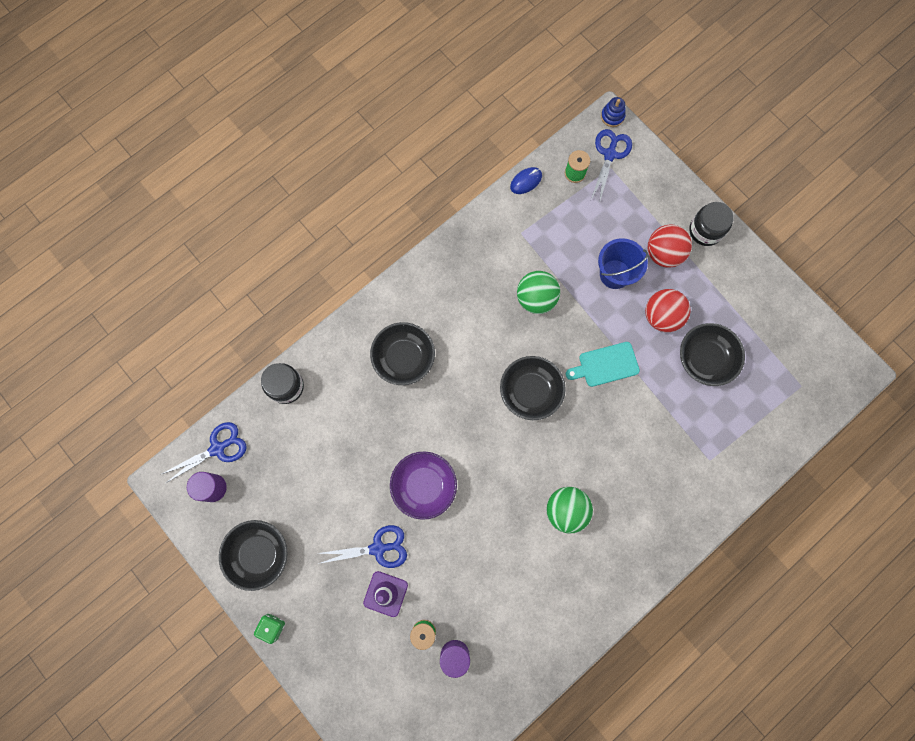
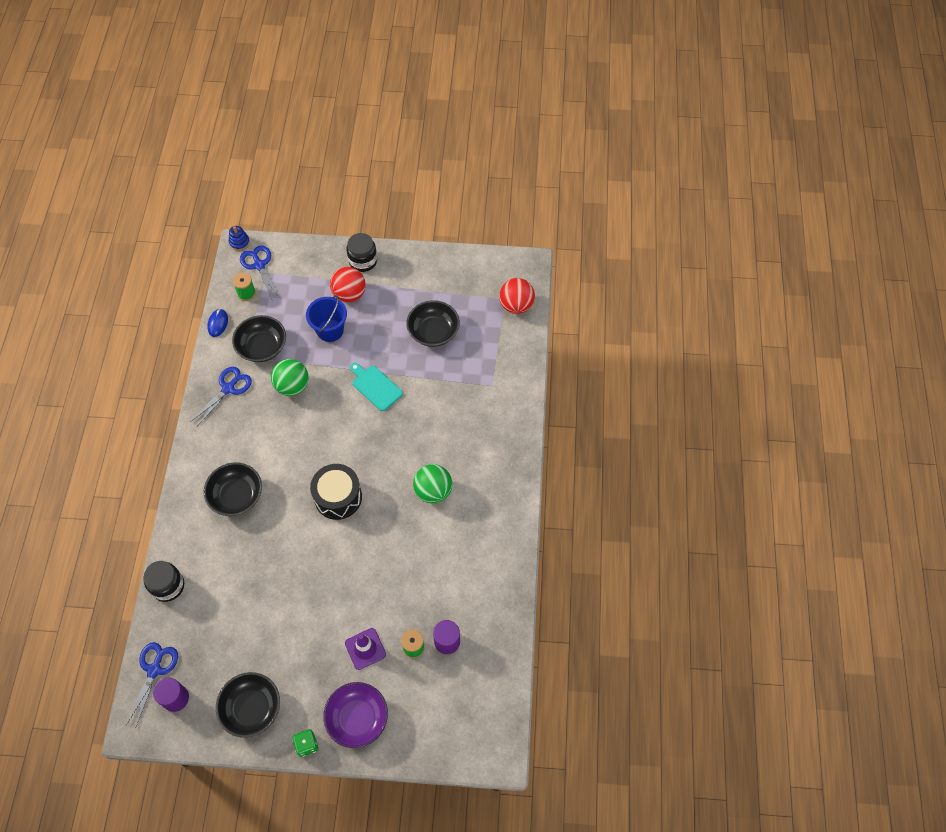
camera: 45 degrees left, 15 degrees down
(378, 548) = (332, 626): blue scissors -> blue scissors (228, 388)
(424, 486) = (327, 560): purple bowl -> purple bowl (357, 718)
(483, 438) = (338, 497): none -> black drum
(530, 391) = (342, 443): black bowl -> black bowl (262, 347)
(605, 365) = (375, 386): turquoise cutting board -> turquoise cutting board turned 105 degrees clockwise
(661, 316) = (383, 330): red ball -> red ball (516, 305)

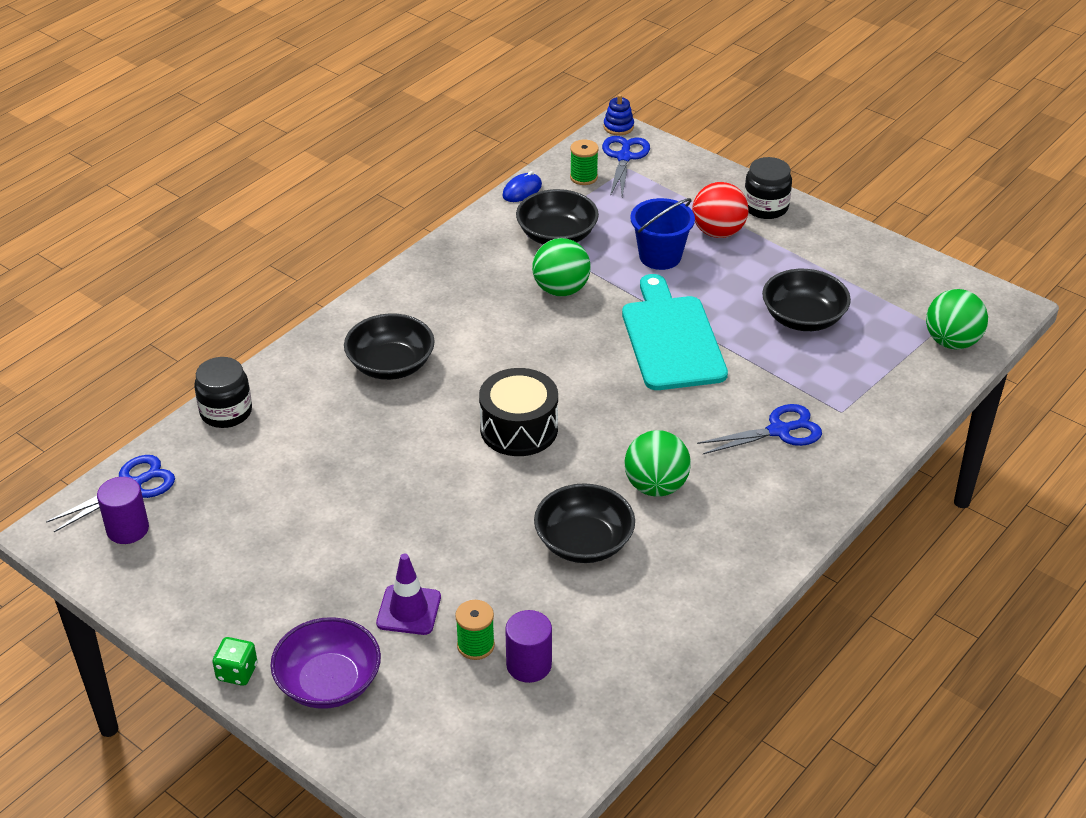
camera: 35 degrees right, 20 degrees down
(228, 388) = (477, 256): blue scissors -> blue scissors (779, 431)
(251, 708) = (206, 592): black bowl -> black bowl (584, 542)
(375, 386) = (671, 339): turquoise cutting board -> turquoise cutting board, size x1.70
(516, 305) = (951, 342): red ball -> green ball

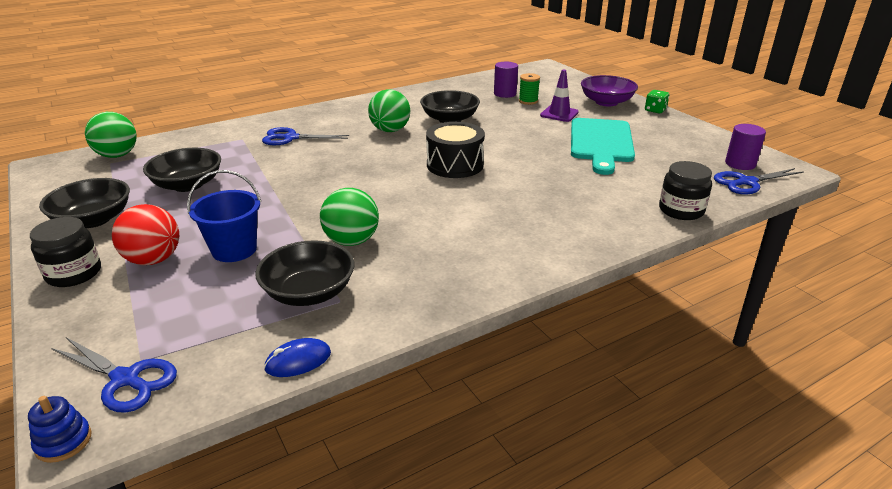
camera: 160 degrees left, 10 degrees down
(391, 365) = (535, 215): black bowl -> black bowl (93, 220)
(583, 177) = (207, 361): green spool -> none
(624, 157) = (125, 379): blue scissors -> blue scissors turned 90 degrees counterclockwise
(671, 339) = (299, 191): turquoise cutting board -> turquoise cutting board (601, 143)

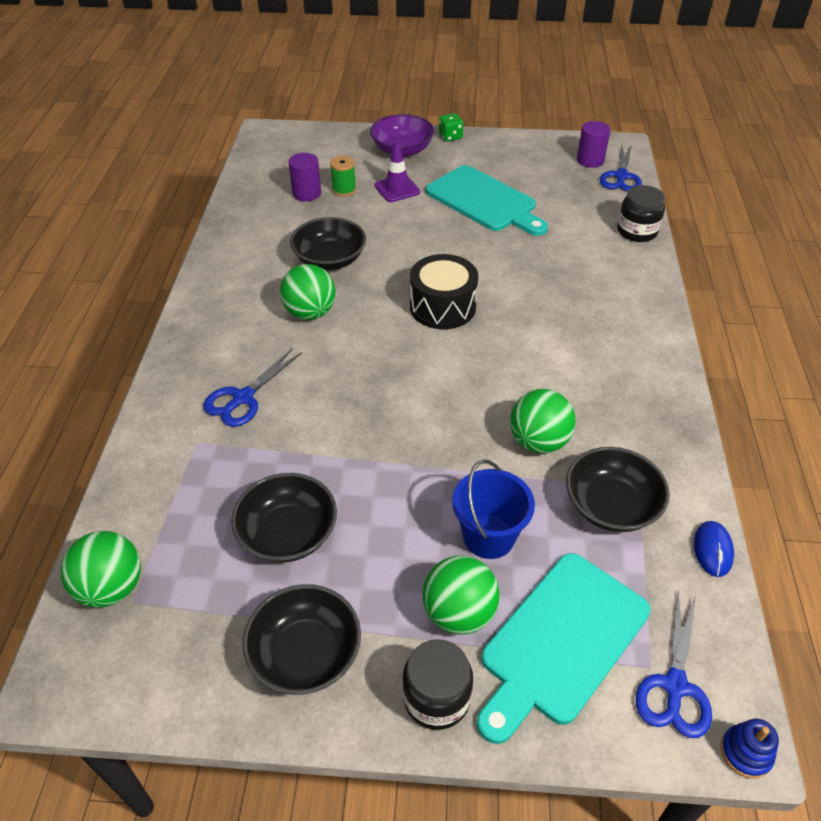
camera: 55 degrees left, 15 degrees up
(125, 379) = (675, 686): blue scissors -> blue scissors turned 135 degrees clockwise
(147, 309) = (561, 641): none -> turquoise cutting board
(153, 260) = (459, 613): red ball -> green ball

